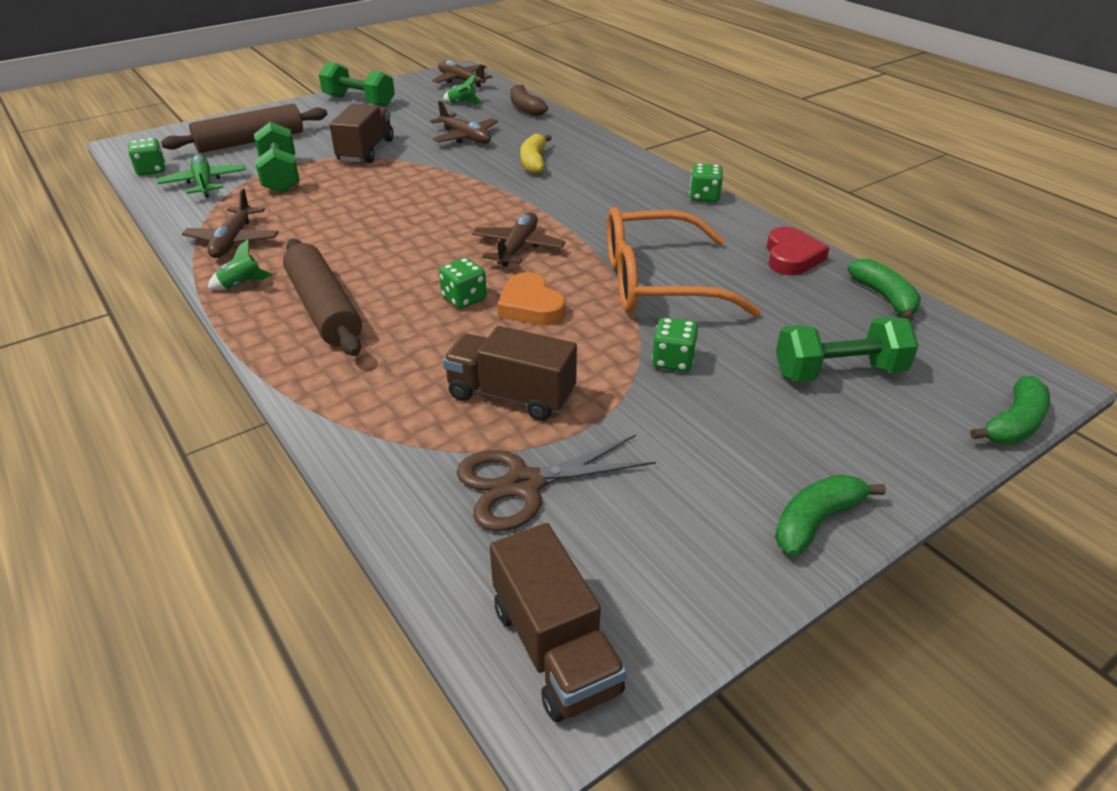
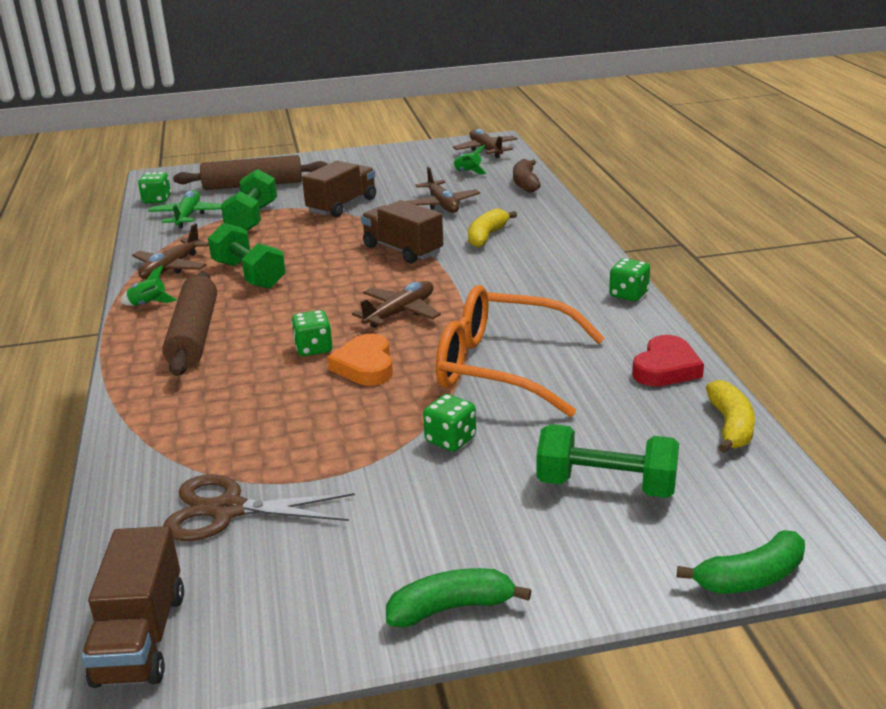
camera: 25 degrees right, 10 degrees down
(359, 101) = (374, 160): green dumbbell -> green dumbbell (249, 275)
(511, 395) = (281, 437): brown truck -> brown truck (402, 250)
(884, 297) = (730, 426): green banana -> yellow banana

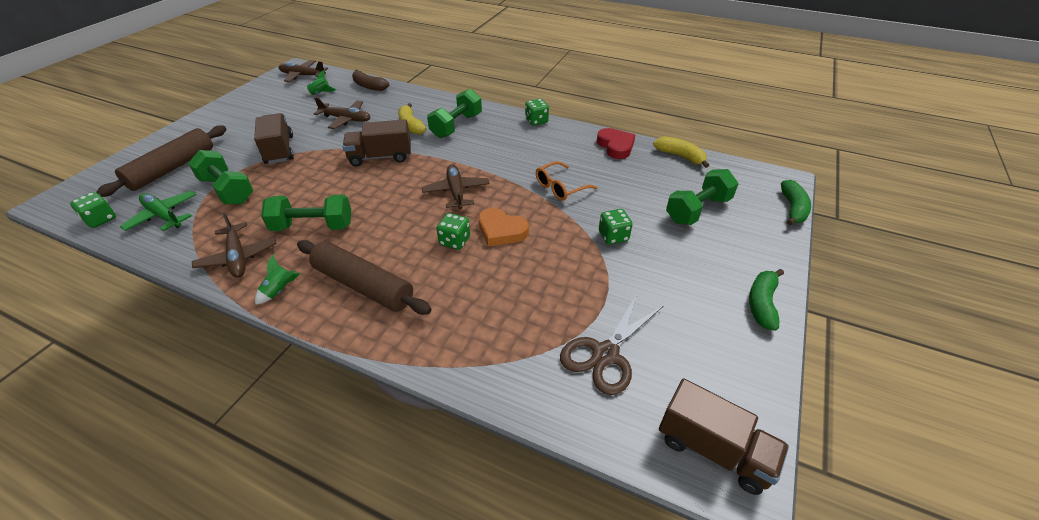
camera: 55 degrees left, 15 degrees up
(502, 367) = (560, 187): orange glasses -> orange glasses, size x0.51
(529, 257) = (456, 126): none -> green dumbbell

